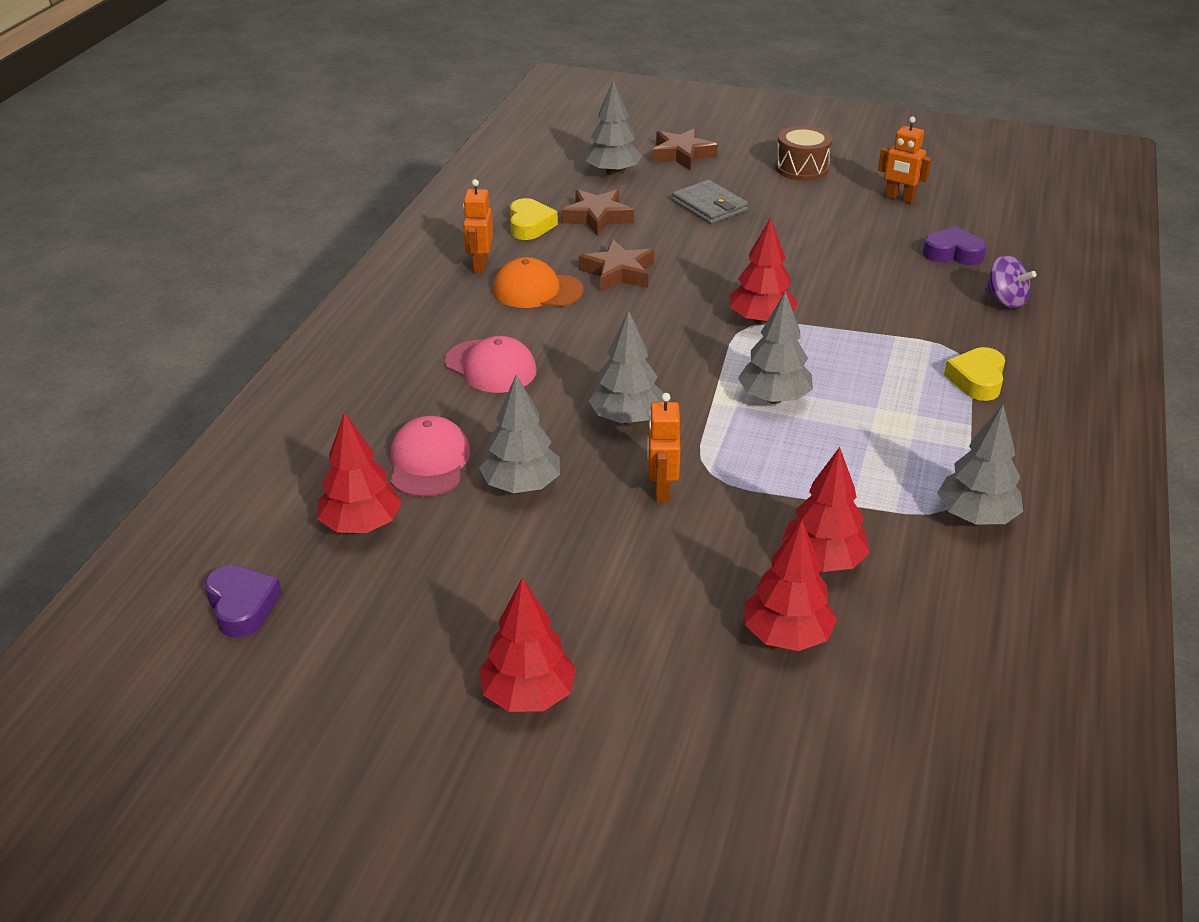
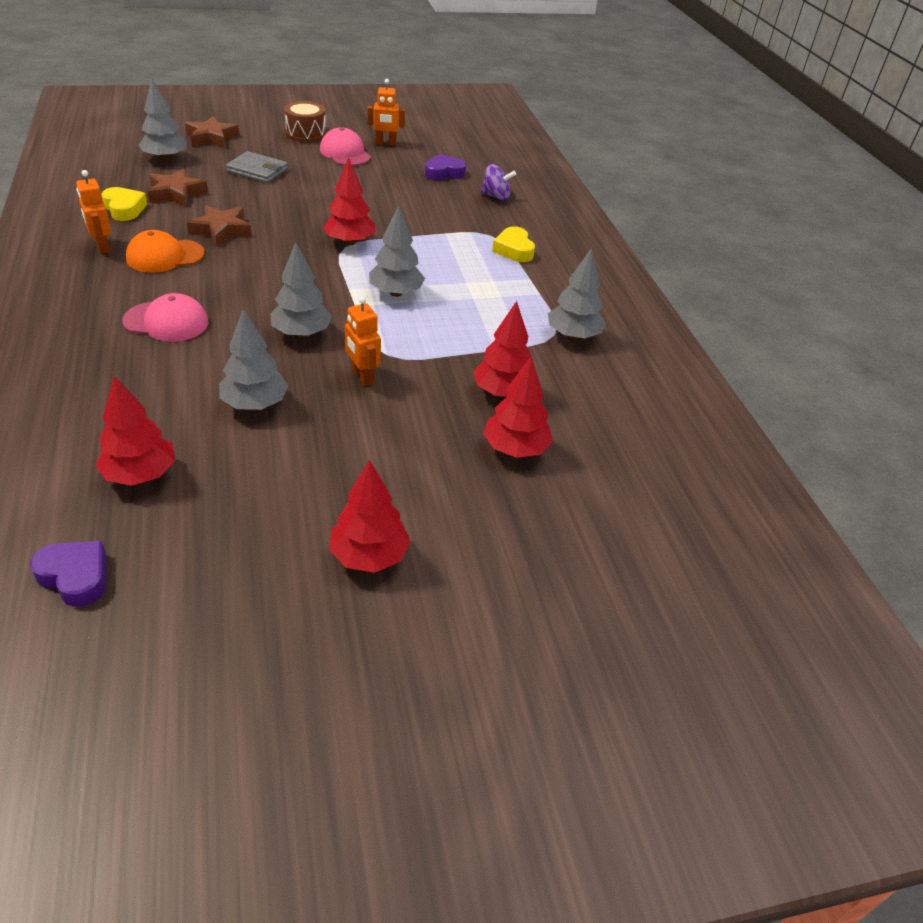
camera: 35 degrees left, 5 degrees up
(429, 462) = (165, 408): pink cap -> pink cap (345, 153)

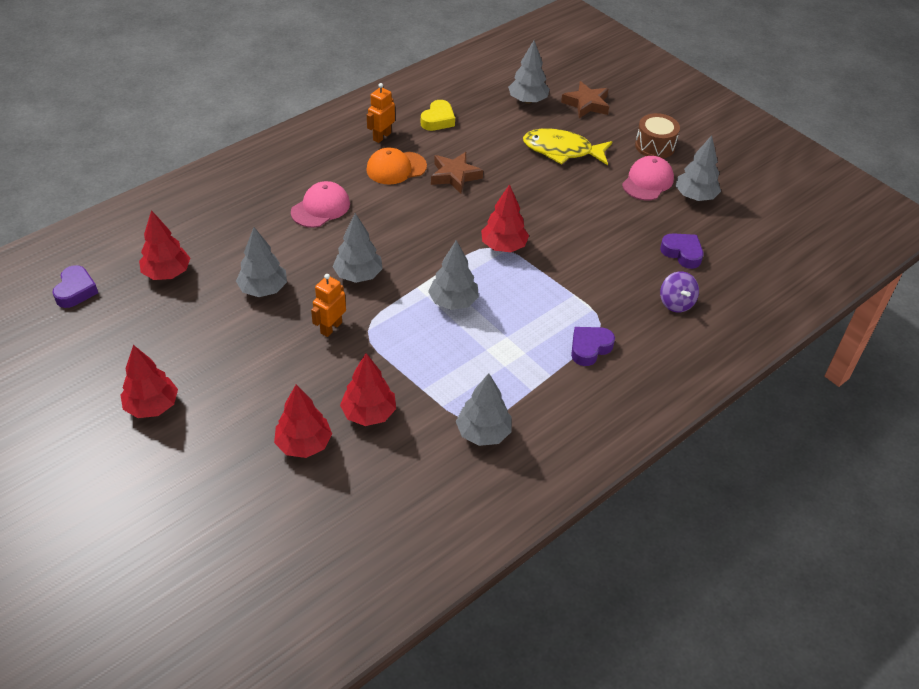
camera: 65 degrees right, 5 degrees up
(165, 256) = (396, 168): orange cap -> orange cap turned 60 degrees counterclockwise
(166, 322) = (320, 208): pink cap -> pink cap turned 120 degrees counterclockwise
(176, 193) = (483, 130): brown star -> none
(257, 170) = (562, 150): grey wallet -> yellow fish
(385, 143) = (695, 196): orange robot -> grey tree
(514, 250) = (589, 348): yellow heart -> purple heart

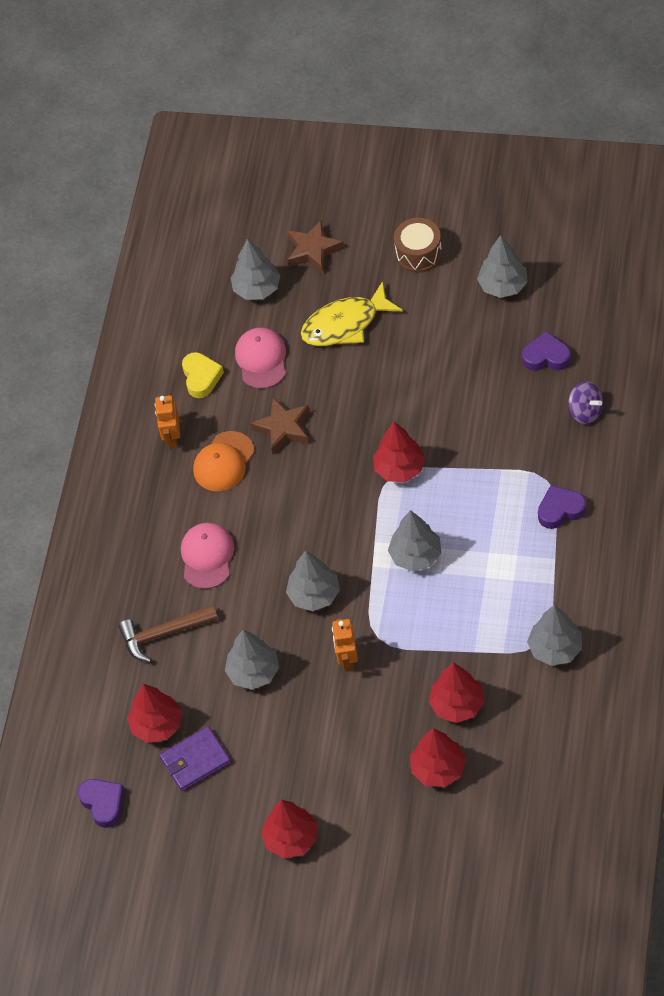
camera: 30 degrees left, 10 degrees up
(160, 310) = (195, 760): none -> purple wallet
(239, 228) = (163, 634): none -> brown hammer
(589, 348) = (560, 510): purple heart -> purple heart turned 60 degrees clockwise
(647, 181) = (449, 300): pink cap -> pink cap (261, 359)

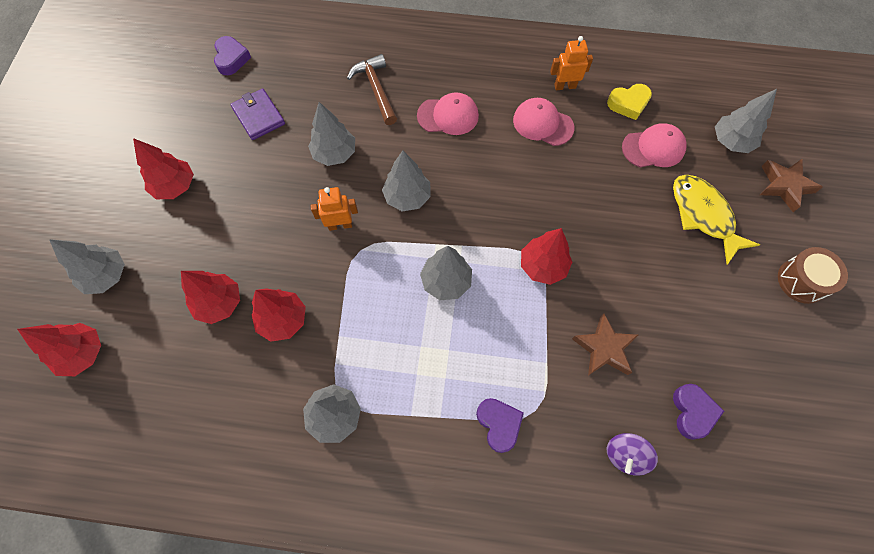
camera: 80 degrees right, 10 degrees up
(103, 803) = (231, 59): purple heart -> purple heart turned 60 degrees counterclockwise
(157, 725) = (294, 89): red tree -> red tree (83, 353)
(224, 462) = (543, 124): orange cap -> pink cap
(283, 428) = (580, 167): brown star -> brown star (604, 348)
(503, 285) = (778, 366): grey tree -> grey tree (106, 276)

